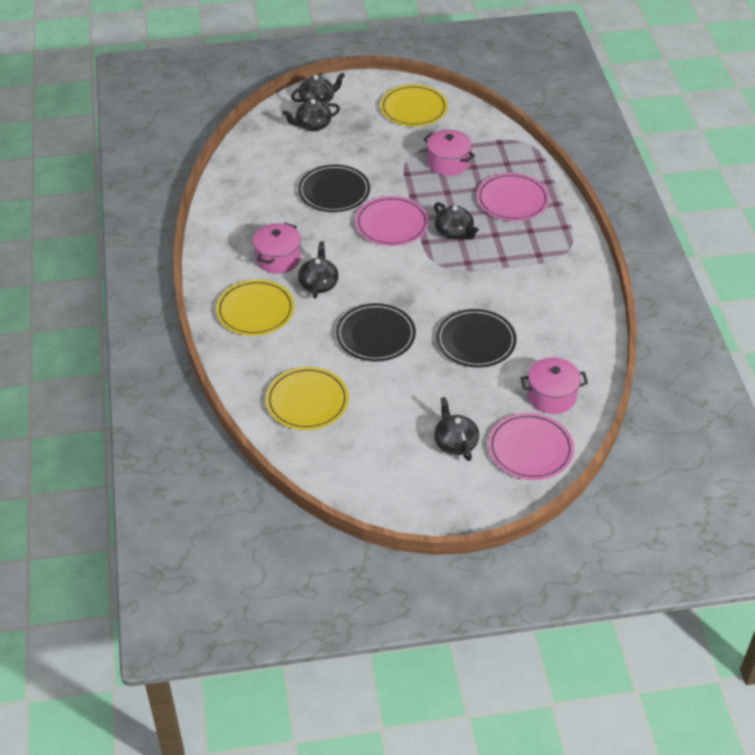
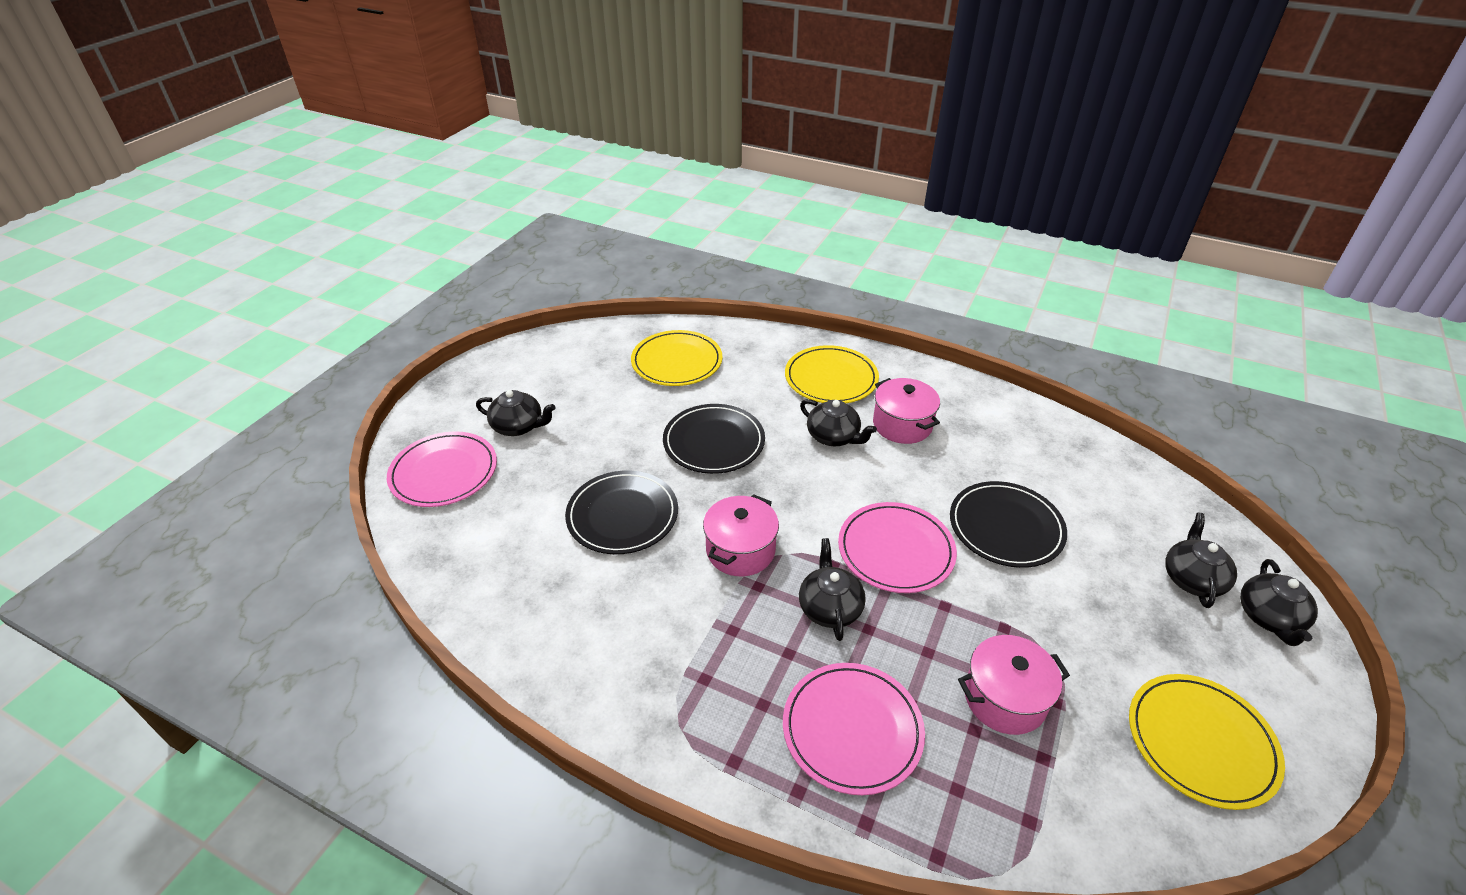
camera: 125 degrees right, 5 degrees down
(454, 232) = (829, 607): black teapot -> black teapot turned 90 degrees clockwise
(551, 396) = (478, 531): pink pot -> pink pot (740, 550)

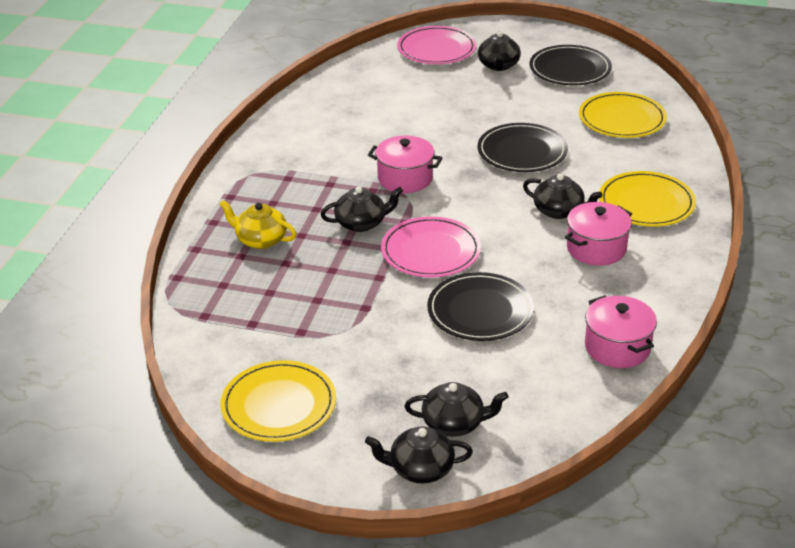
camera: 80 degrees right, 5 degrees down
(622, 515) = (422, 124): black plate -> black plate (570, 69)
(833, 437) = (559, 211): black teapot -> black teapot turned 90 degrees counterclockwise
(852, 729) = (260, 240): pink plate -> yellow teapot
(1004, 698) = (298, 307): pink pot -> pink pot (617, 347)

